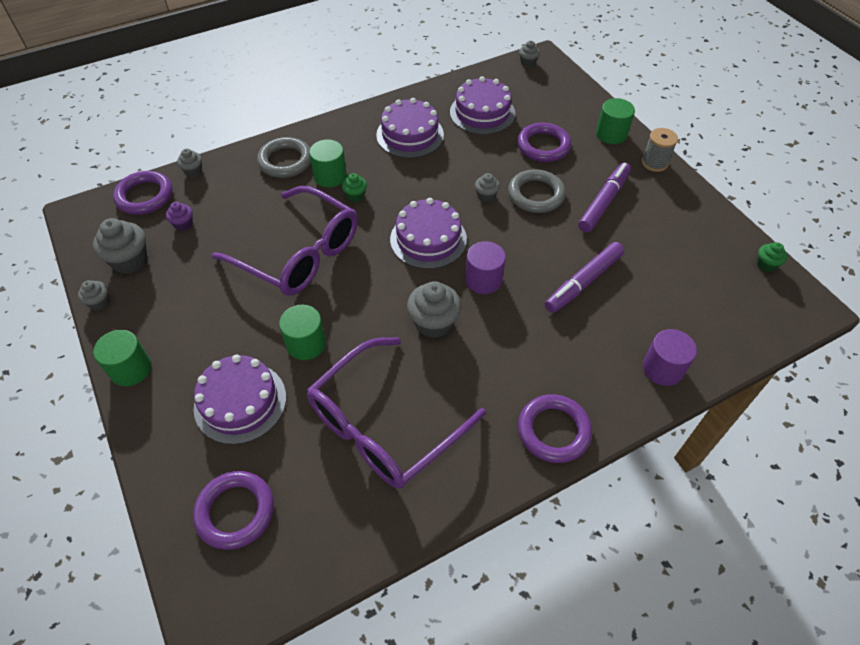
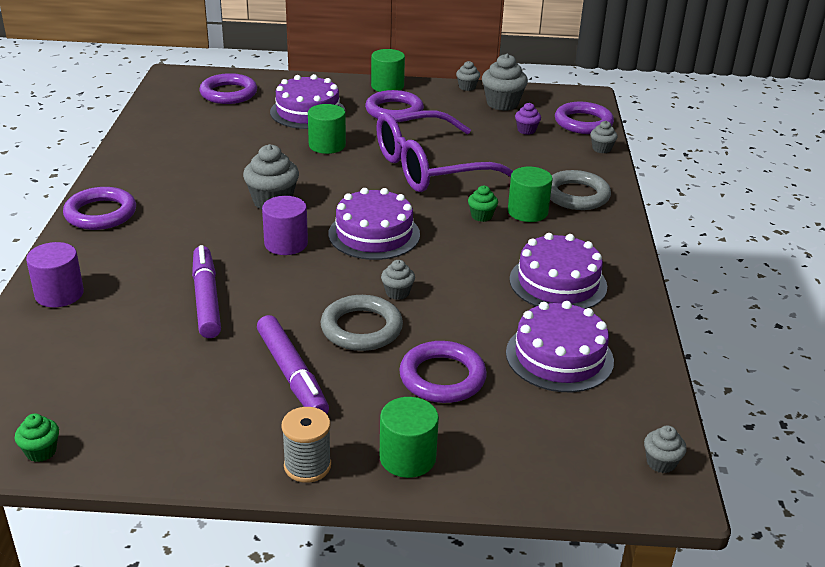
camera: 120 degrees right, 20 degrees down
(194, 332) = (394, 111): none -> purple ring
(384, 425) = (213, 152): purple glasses -> none

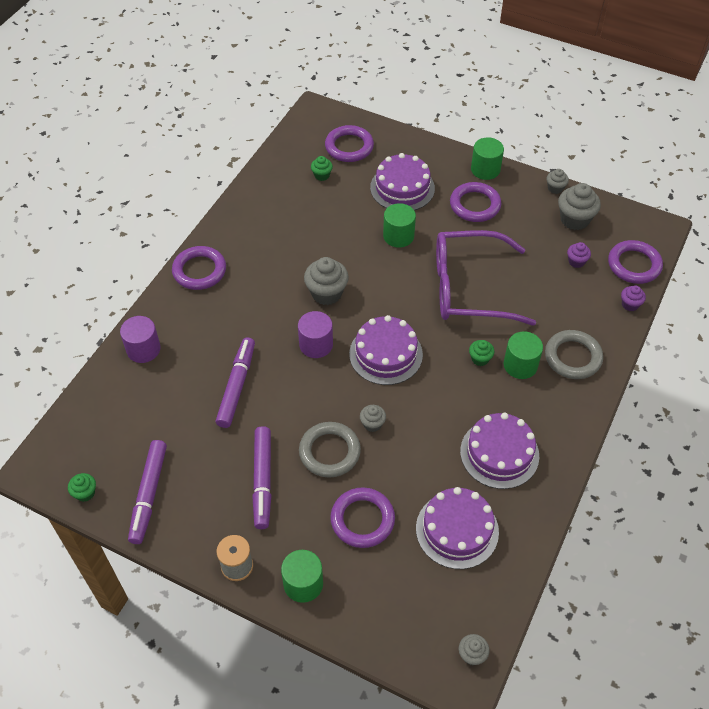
camera: 25 degrees right, 20 degrees up
(139, 428) = (148, 494): none -> purple marker
(210, 117) = (322, 175): none -> green cupcake
(601, 149) = (630, 304): grey cupcake -> purple cupcake

